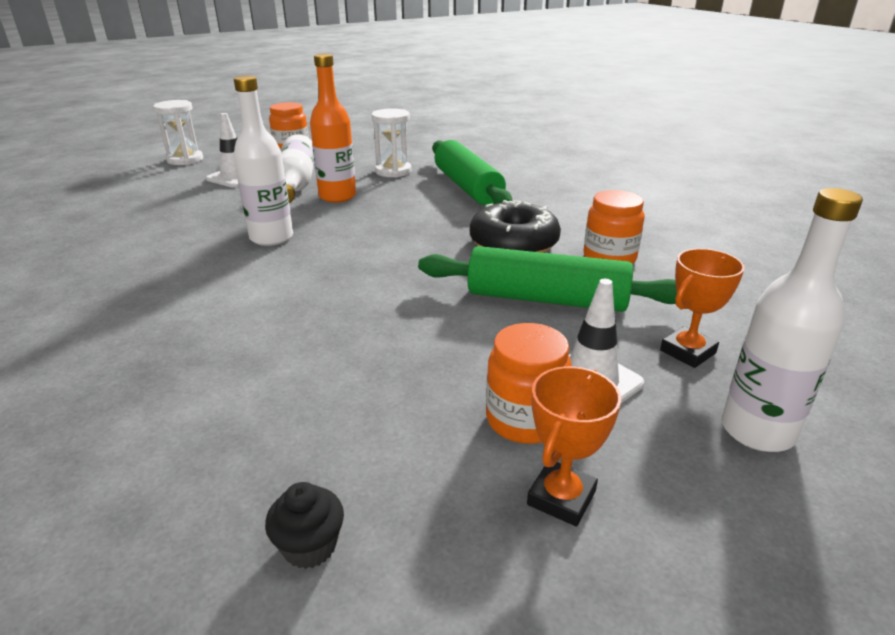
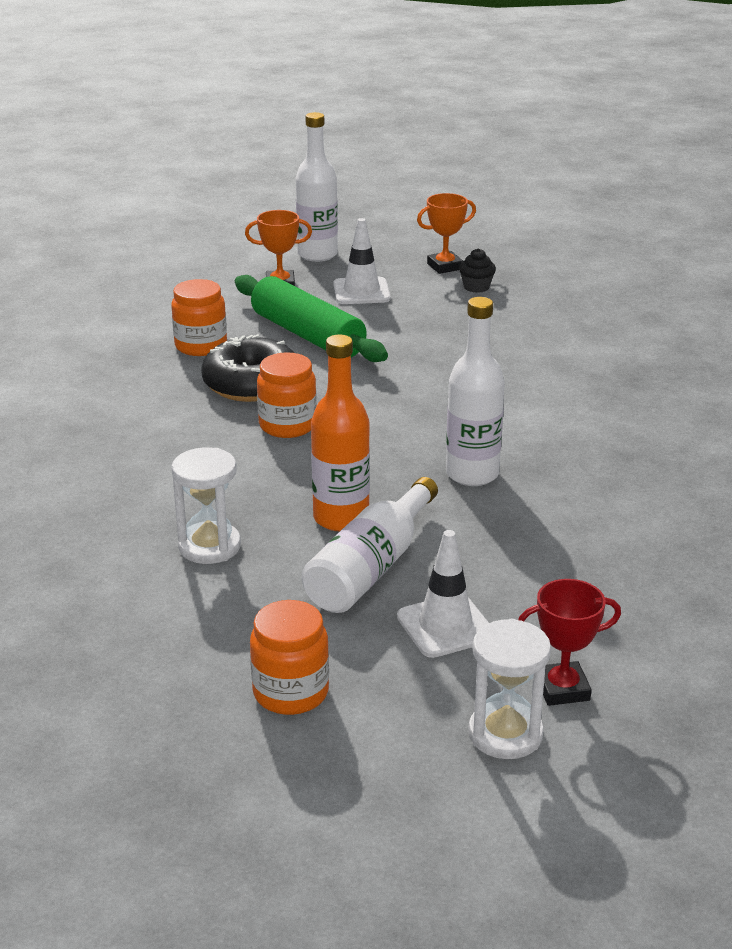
camera: 145 degrees left, 0 degrees up
(161, 174) = (562, 689): none -> red trophy
(310, 546) = (569, 286): black cupcake -> black cupcake (476, 287)
(468, 187) = (167, 474): green rolling pin -> none
(524, 420) = (422, 290): orange jar -> orange jar (287, 425)

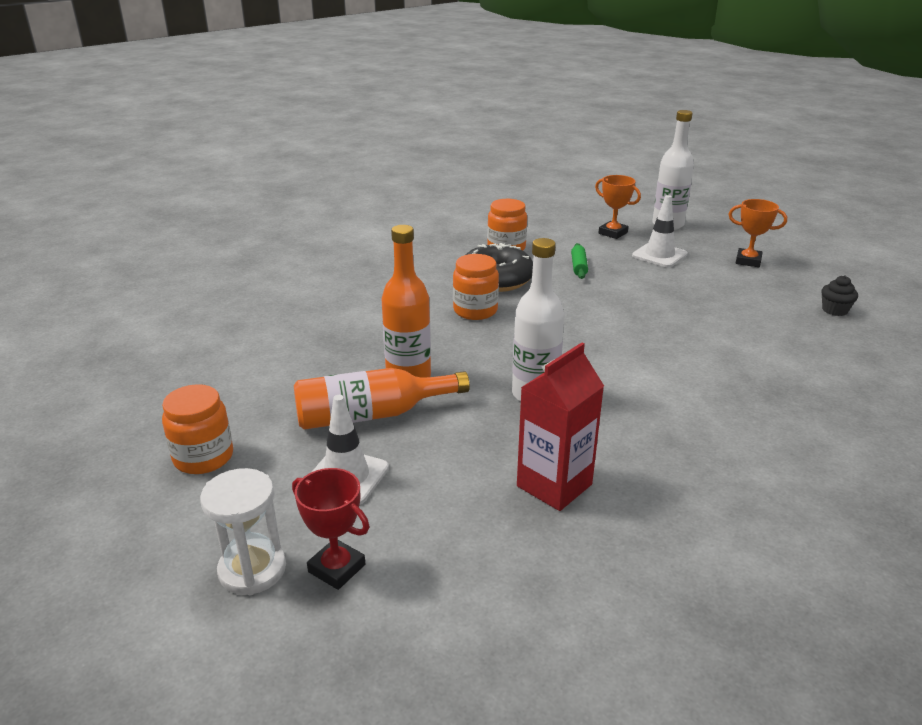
camera: 45 degrees right, 0 degrees up
(209, 546) = (316, 354): white hourglass -> none
(307, 335) = (578, 266): green rolling pin -> green rolling pin, size x0.43
(370, 568) = (371, 415): white bottle -> orange bottle
(476, 287) = (750, 282): black cupcake -> black cupcake (834, 310)
(604, 535) = (554, 485): none -> red carton

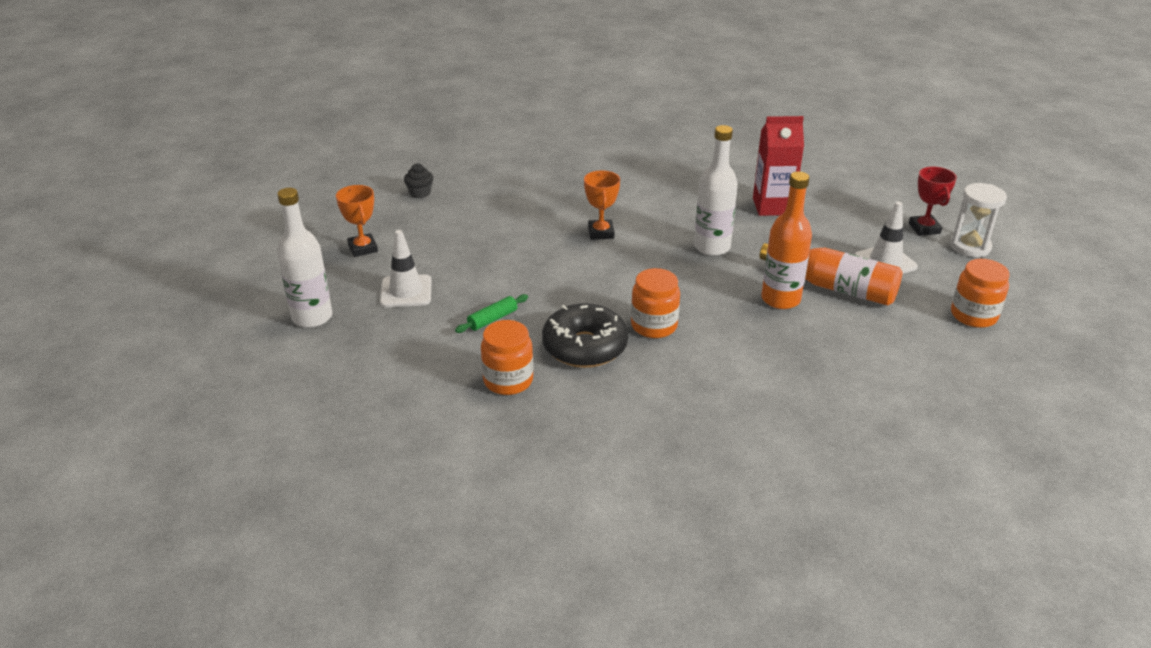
camera: 135 degrees left, 5 degrees up
(613, 233) = (379, 338): orange trophy -> orange trophy (601, 233)

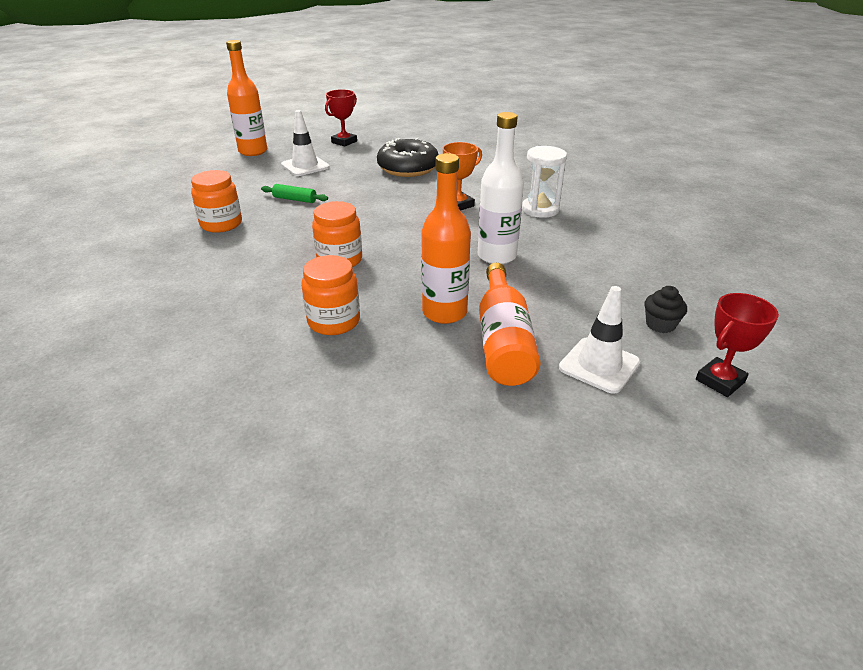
camera: 60 degrees right, 0 degrees up
(312, 317) = (253, 151): white bottle -> orange bottle
(363, 248) = (344, 142): orange trophy -> red trophy
(420, 193) = (433, 137): black cupcake -> black cupcake (660, 324)
(584, 347) = (285, 240): black donut -> black donut (408, 168)
(772, 206) = (616, 269): red carton -> none
(970, 247) = (730, 431): white hourglass -> white hourglass (540, 209)
(973, 315) = (555, 466): orange jar -> orange jar (334, 321)

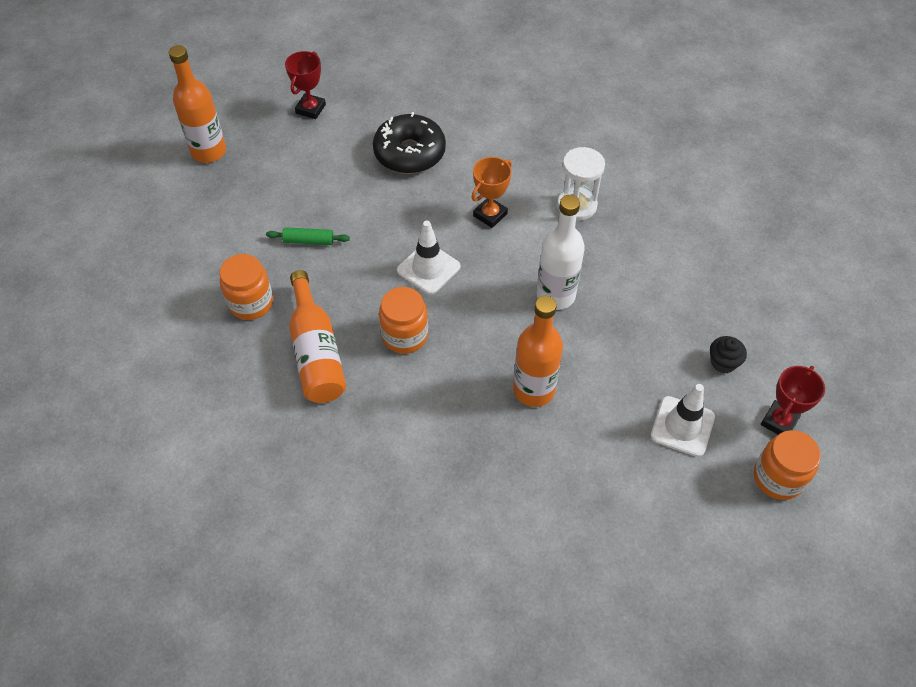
camera: 15 degrees left, 20 degrees up
(305, 166) = (288, 171): white traffic cone -> white traffic cone (428, 268)
(334, 321) = (438, 425): orange jar -> orange jar (778, 478)
(503, 341) = (596, 416): orange bottle -> orange bottle (316, 352)

